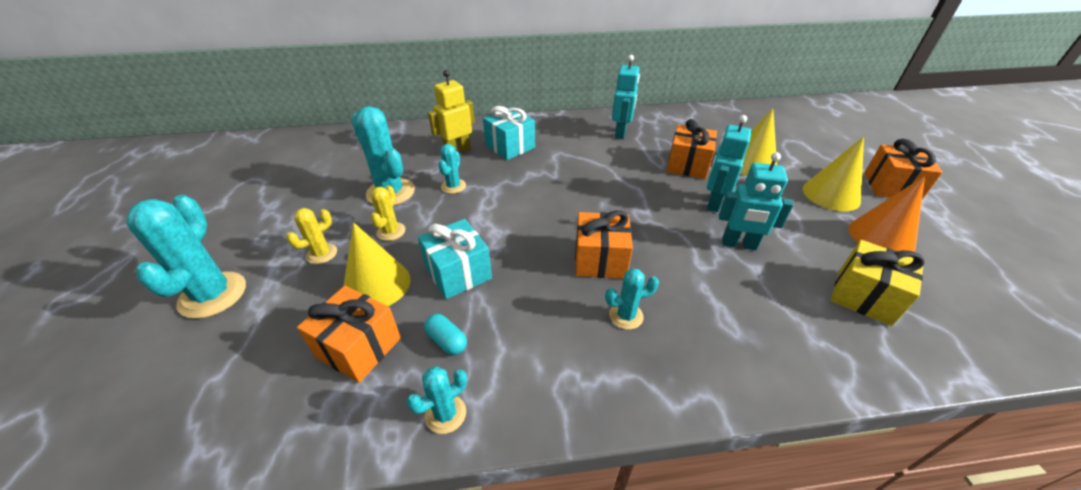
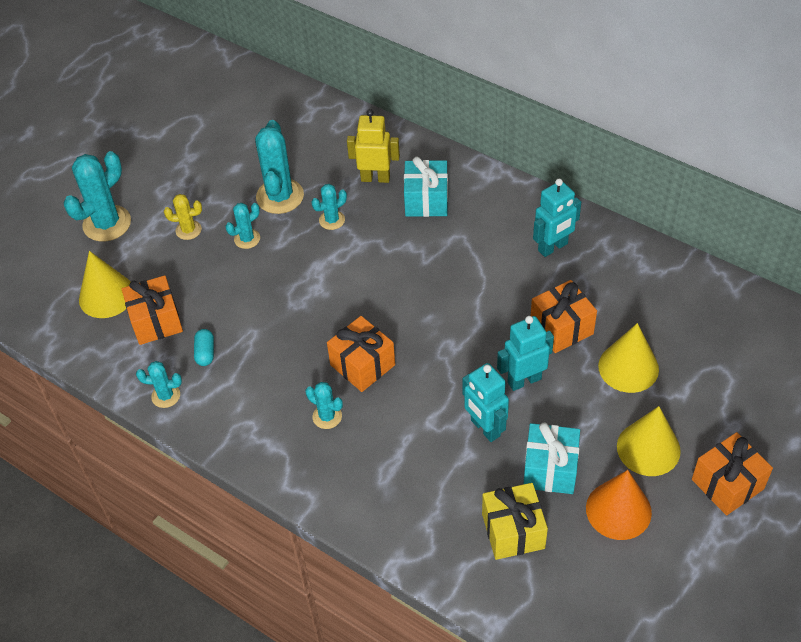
camera: 45 degrees right, 10 degrees up
(377, 284) = (201, 281): yellow cone -> yellow cone (106, 295)
(391, 231) = (247, 239): yellow cactus -> turquoise cactus
(458, 273) = (257, 307): turquoise gift -> turquoise gift (550, 469)

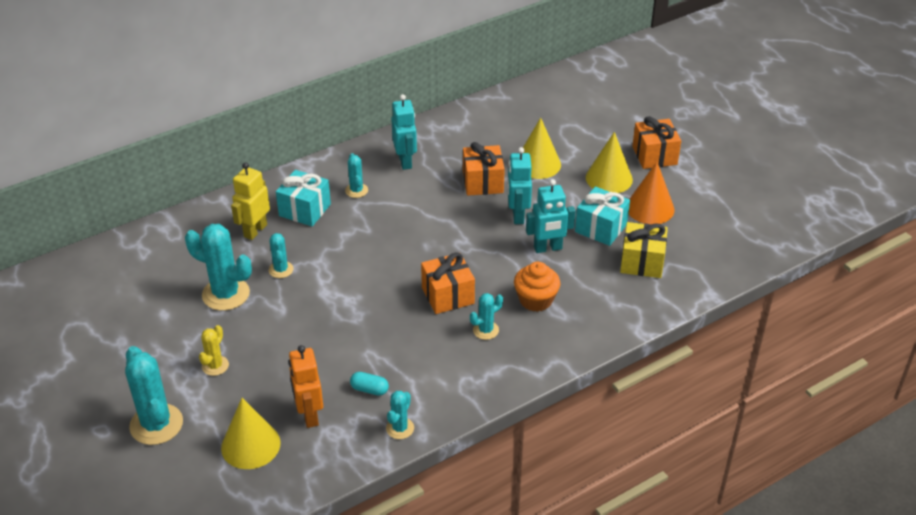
camera: 70 degrees left, 10 degrees down
(156, 321) = (309, 415): orange gift -> orange robot
(247, 239) = (259, 328): turquoise cactus -> turquoise cactus (356, 190)
(395, 445) = (535, 300): none -> orange cupcake

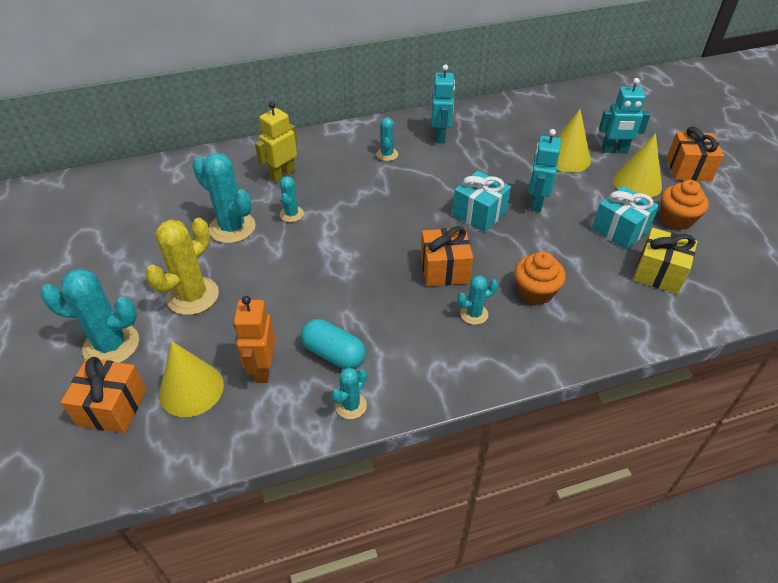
camera: 15 degrees right, 5 degrees up
(156, 424) = (111, 345): turquoise cactus -> turquoise cactus turned 75 degrees counterclockwise
(215, 366) = (193, 296): yellow cactus -> yellow cactus, size x1.87
(305, 210) = (334, 164): turquoise gift -> turquoise gift (479, 213)
(369, 389) = (333, 354): turquoise capsule -> turquoise capsule, size x1.65
(483, 182) = (509, 166): orange gift -> orange gift (112, 407)
(548, 248) = (560, 240): turquoise robot -> turquoise robot (614, 150)
(650, 208) = (676, 219): orange cone -> orange cupcake

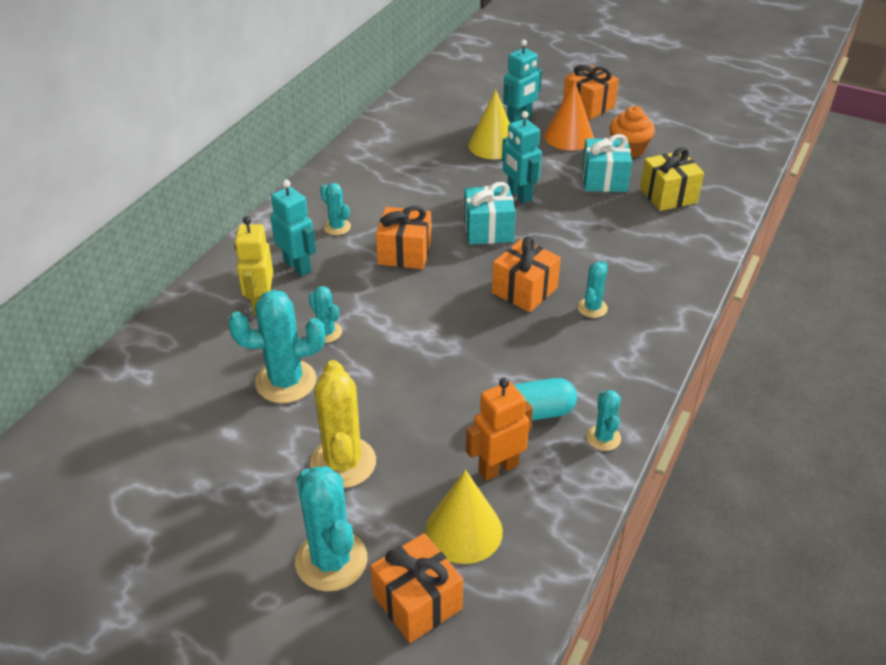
camera: 45 degrees left, 5 degrees down
(111, 345) = (331, 560): turquoise cactus -> turquoise cactus turned 75 degrees counterclockwise
(262, 369) = (498, 468): orange robot -> orange robot turned 105 degrees clockwise
(403, 195) = (404, 253): none -> orange gift
(440, 136) = (362, 184): turquoise robot -> turquoise robot (297, 266)
(535, 292) = (610, 262): orange cupcake -> none
(637, 183) = (569, 136): yellow cone -> orange cone

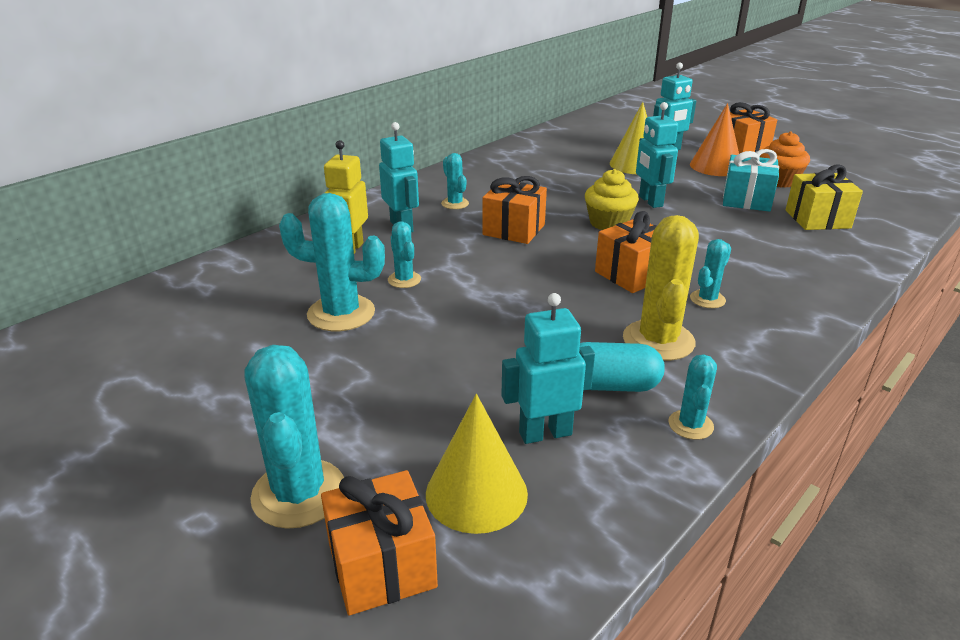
camera: 15 degrees right, 10 degrees down
(343, 463) = (364, 395): yellow cactus -> yellow cactus (658, 340)
(488, 230) = (608, 223): turquoise gift -> yellow cupcake
(498, 468) = (545, 433): orange robot -> turquoise robot

